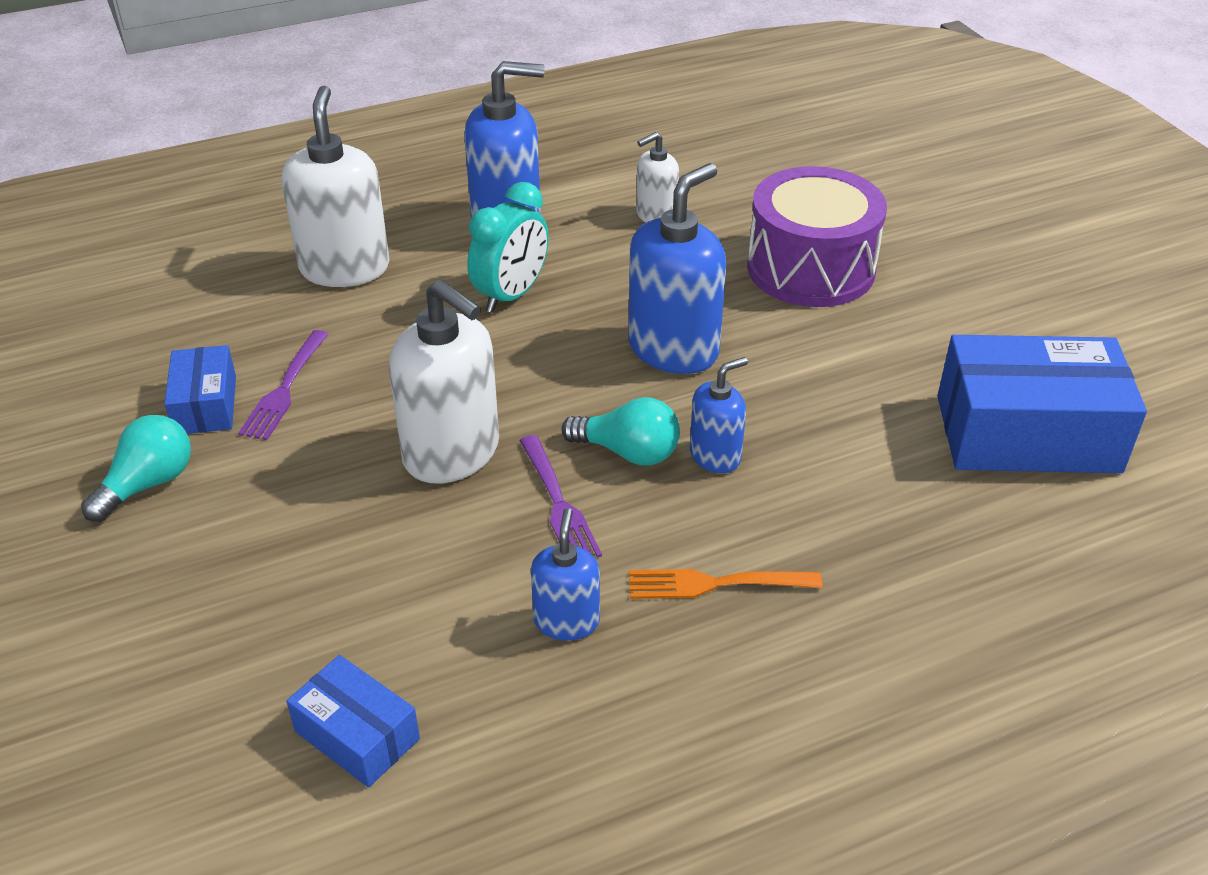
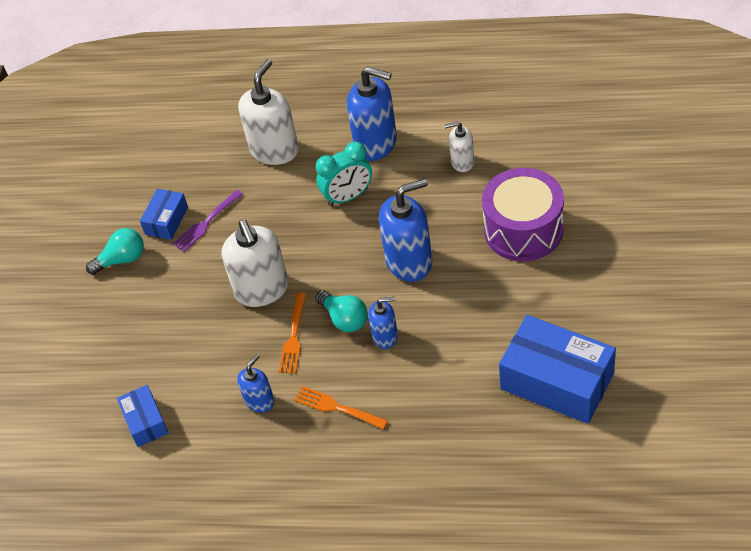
camera: 35 degrees right, 10 degrees up
(557, 503) = (293, 336): purple fork -> orange fork

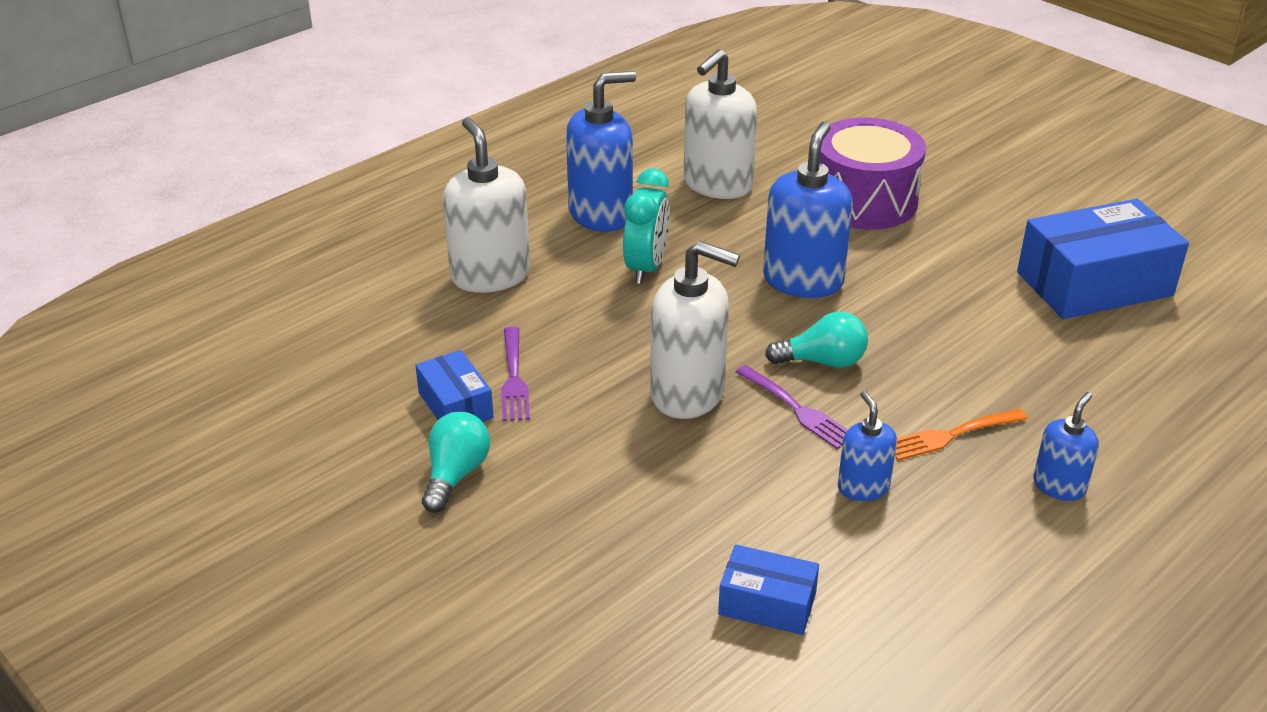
camera: 55 degrees left, 15 degrees down
(293, 336) = (796, 409): orange fork -> purple fork
(385, 336) = (888, 349): blue soap dispenser -> blue soap dispenser (1059, 486)
(462, 162) = (717, 185): white soap dispenser -> white soap dispenser, size x1.83

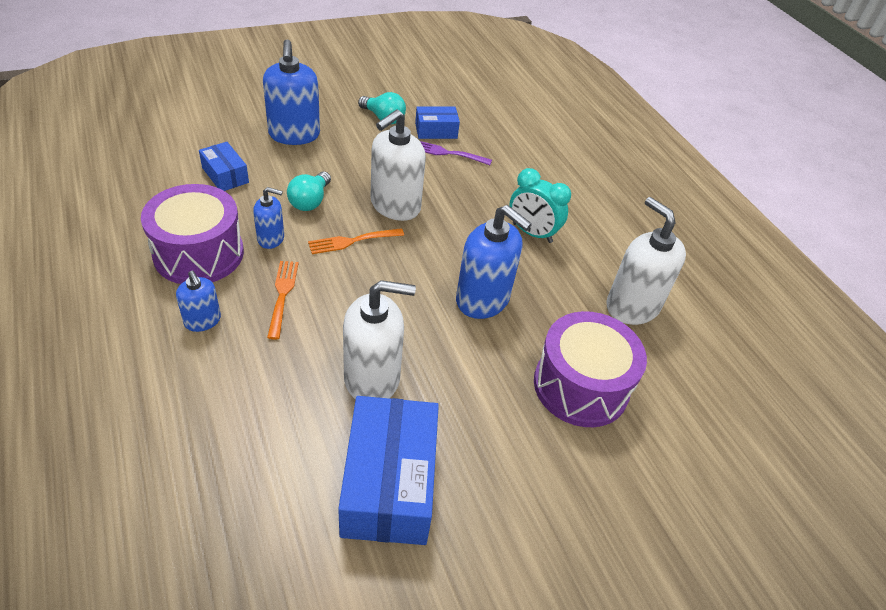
camera: 105 degrees right, 10 degrees up
(490, 275) = (551, 171): white soap dispenser -> white soap dispenser (372, 378)
(601, 214) = (607, 235): blue soap dispenser -> blue soap dispenser (294, 135)
(767, 604) = (225, 175): blue box -> blue box turned 75 degrees counterclockwise
(796, 409) = (353, 241): purple fork -> orange fork
(822, 361) = (389, 271): turquoise light bulb -> turquoise light bulb (310, 201)
(959, 547) = (199, 253): none -> purple drum

